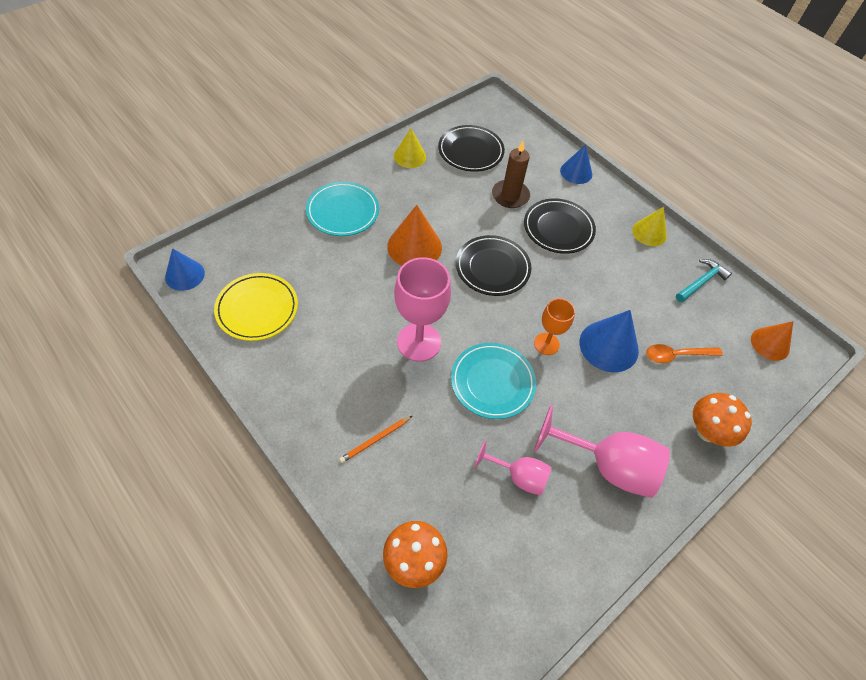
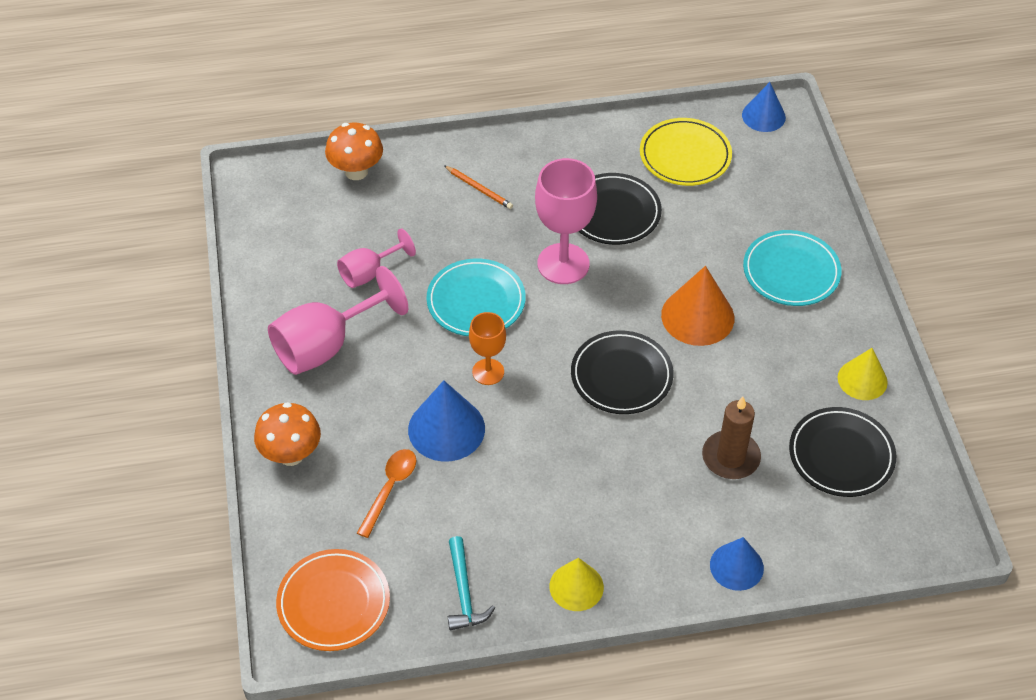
camera: 125 degrees right, 5 degrees down
(375, 440) = (479, 189): orange pencil -> orange pencil turned 135 degrees clockwise
(558, 228) = (643, 480): black plate -> black plate (613, 213)
(770, 344) = (333, 603): orange cone -> orange plate

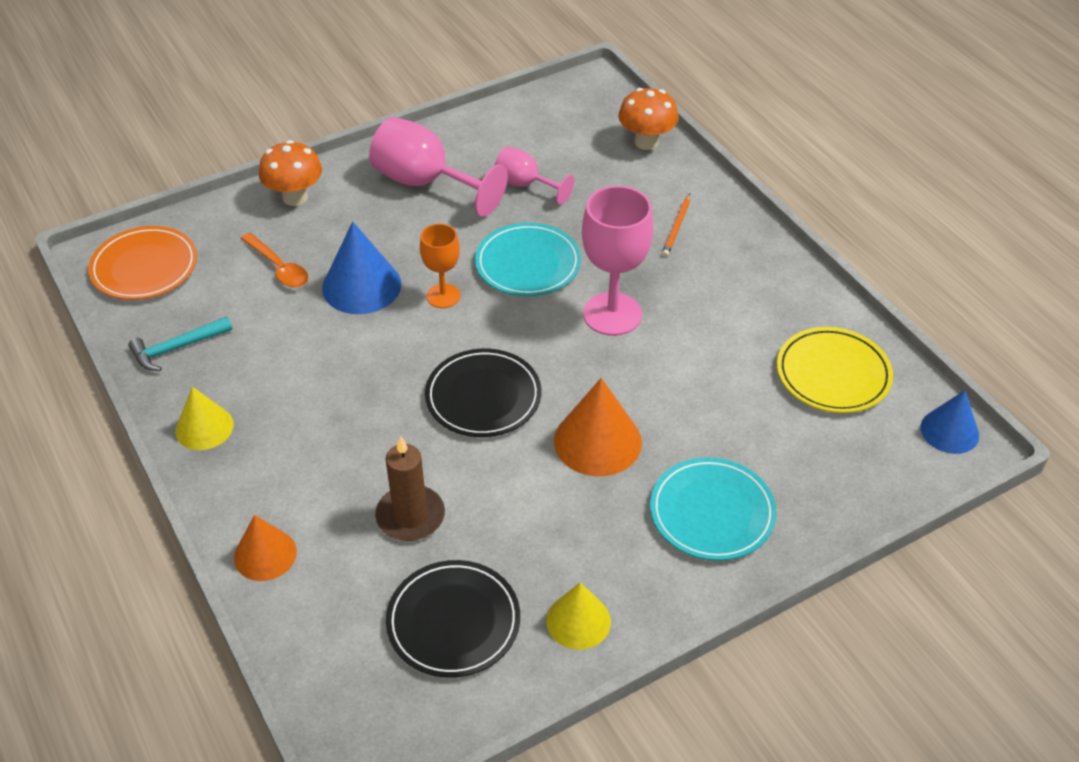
camera: 70 degrees right, 5 degrees down
(390, 488) = (279, 268): orange spoon -> orange spoon turned 45 degrees clockwise
(613, 213) = (707, 335): black plate -> none
(736, 566) = (265, 554): blue cone -> orange cone

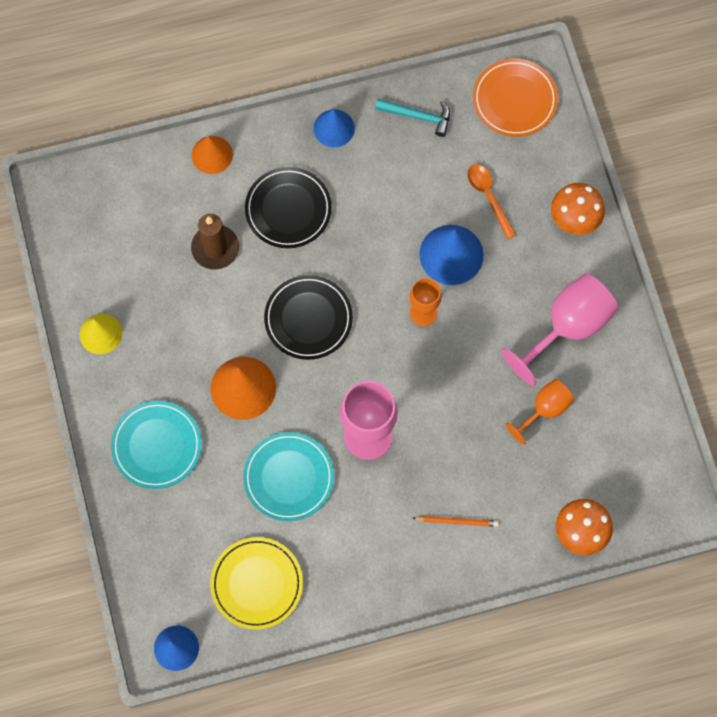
camera: 105 degrees right, 25 degrees up
(177, 348) = (418, 116): turquoise hammer -> turquoise hammer turned 120 degrees clockwise
(204, 427) = (334, 128): yellow cone -> blue cone
(279, 268) = (488, 197): orange spoon -> orange spoon turned 90 degrees clockwise
(453, 622) = (124, 258): black plate -> black plate (288, 209)
(525, 185) = (545, 410): pink goblet -> orange goblet
(528, 264) = (443, 386): turquoise plate -> turquoise plate (289, 477)
(677, 227) = (457, 521): orange pencil -> orange pencil turned 150 degrees clockwise

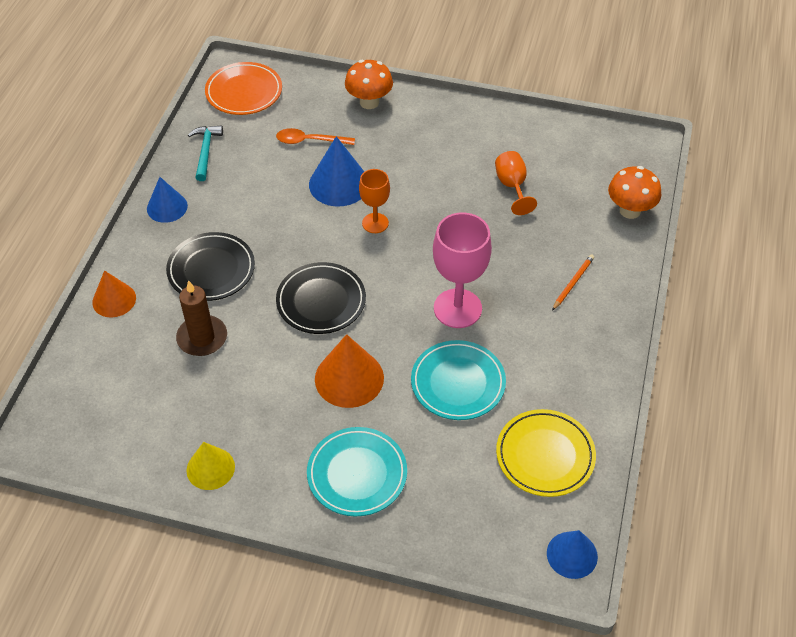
camera: 60 degrees left, 20 degrees down
(418, 116) = (205, 151): turquoise hammer -> turquoise hammer turned 45 degrees counterclockwise
(567, 327) = (453, 144): pink goblet -> none

